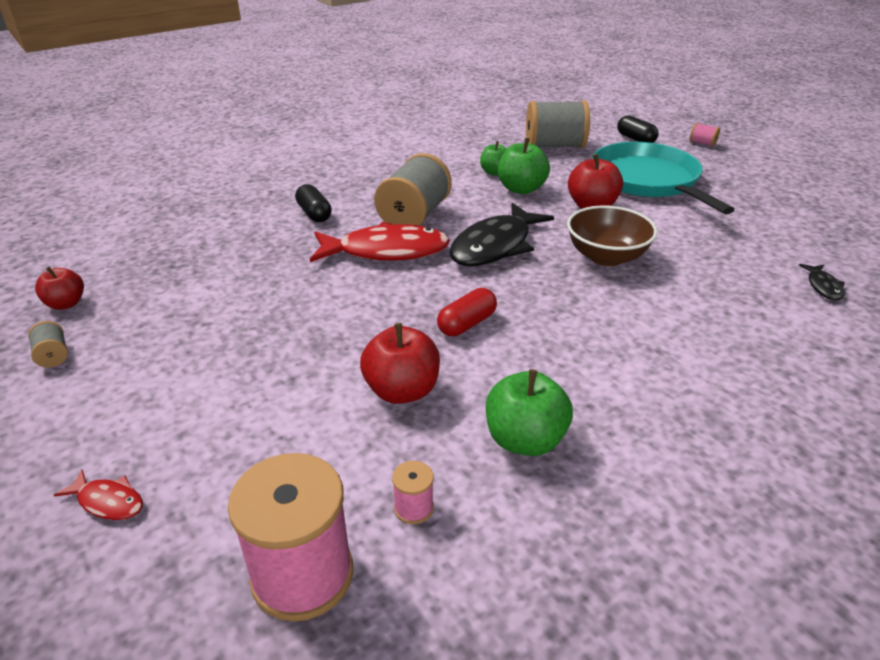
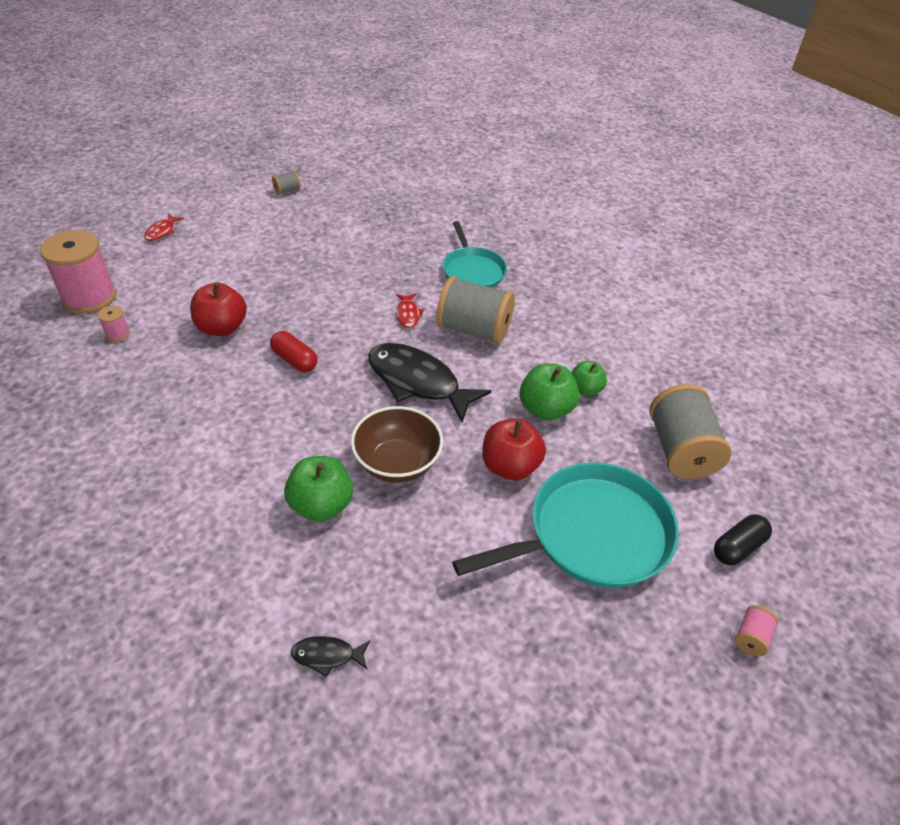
camera: 85 degrees right, 10 degrees up
(66, 304) = (341, 183): red apple -> none
(314, 213) = (472, 271): black capsule -> turquoise pan
(386, 251) = (408, 314): red fish -> red fish, size x0.44
(525, 440) = (157, 384): green apple -> green apple (321, 505)

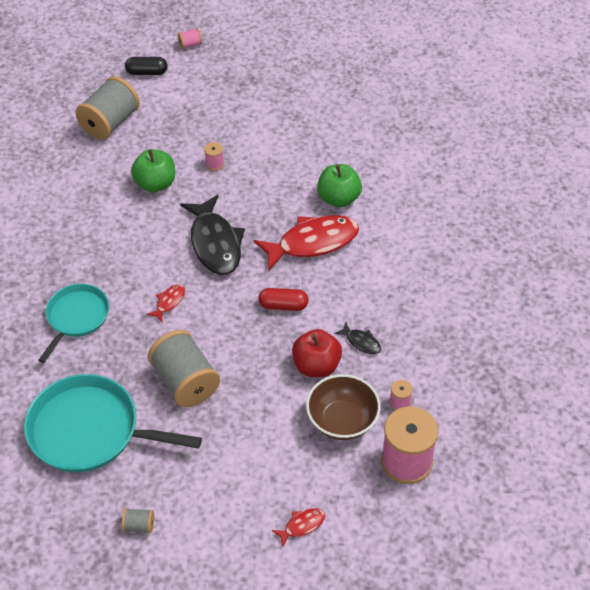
camera: 140 degrees left, 5 degrees up
(294, 360) = (283, 305): red capsule -> red capsule turned 75 degrees counterclockwise
(312, 435) = (313, 242): none -> red fish
(327, 655) = (385, 132): black fish -> black fish (361, 342)
(397, 463) = (276, 199): brown bowl -> brown bowl (342, 421)
(474, 330) = (136, 263): grey spool -> grey spool (185, 382)
(510, 466) = (214, 164): red apple -> pink spool
(585, 389) = (116, 182): green apple -> none
(592, 535) = (210, 113): turquoise pan -> turquoise pan (90, 430)

